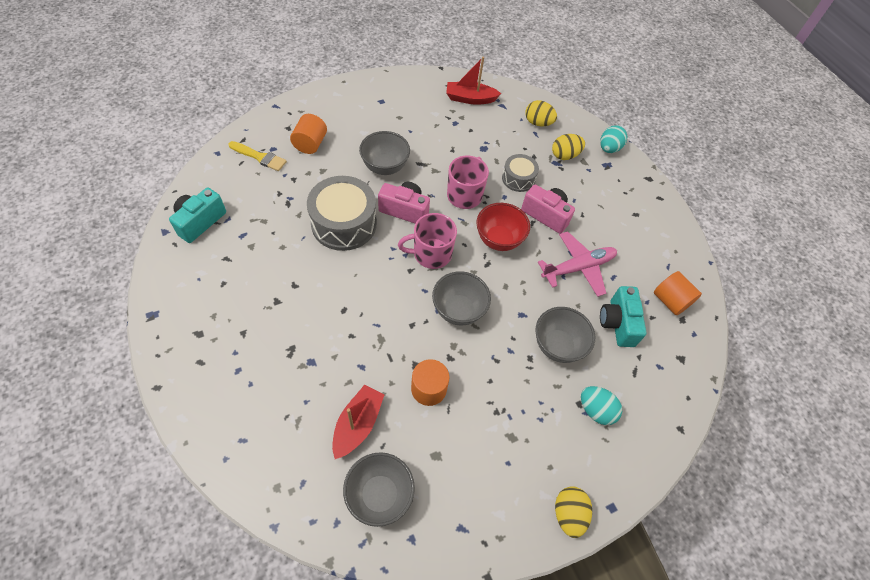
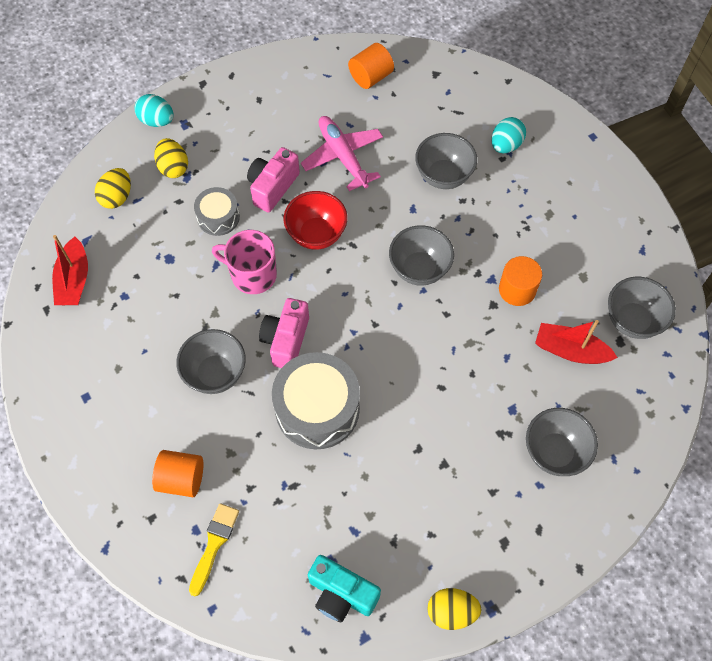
camera: 90 degrees left, 5 degrees up
(263, 389) = (554, 452): none -> grey bowl
(431, 254) = (348, 304): pink mug -> none
(568, 514) = (607, 168): yellow egg -> yellow egg (451, 612)
(617, 323) = (406, 123): turquoise camera -> none

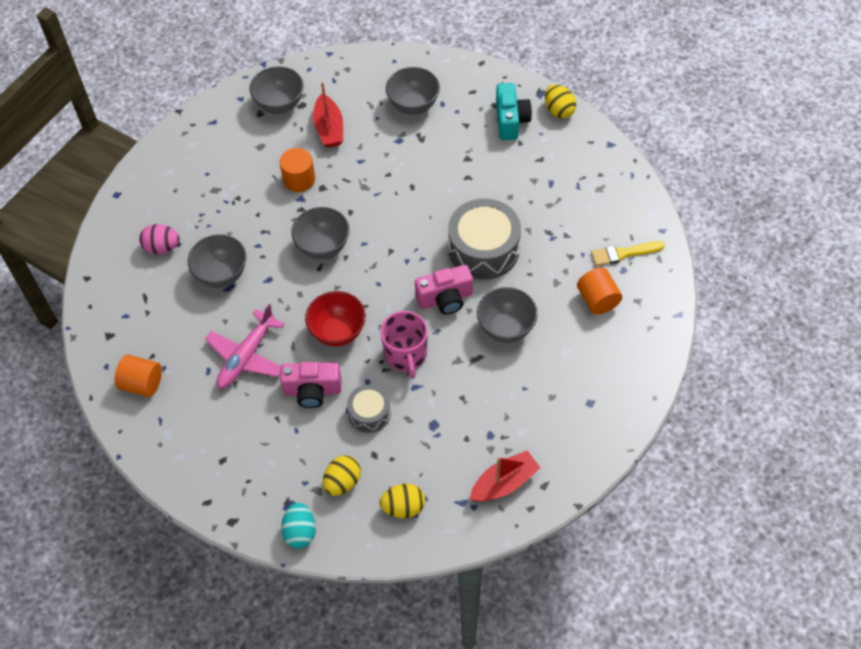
camera: 120 degrees left, 5 degrees down
(341, 594) = (595, 169): turquoise camera -> turquoise camera (511, 120)
(505, 145) = (162, 247): turquoise egg -> pink egg

